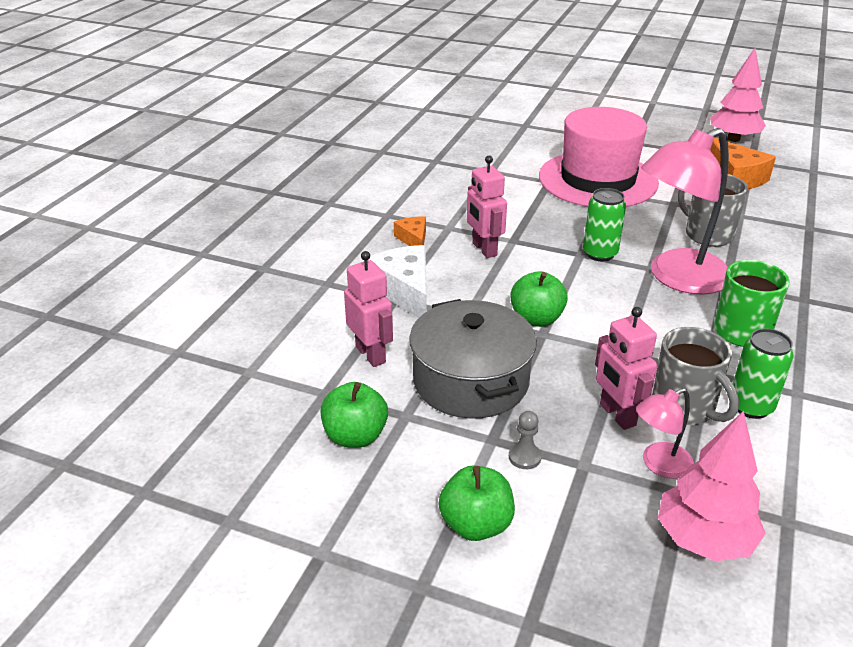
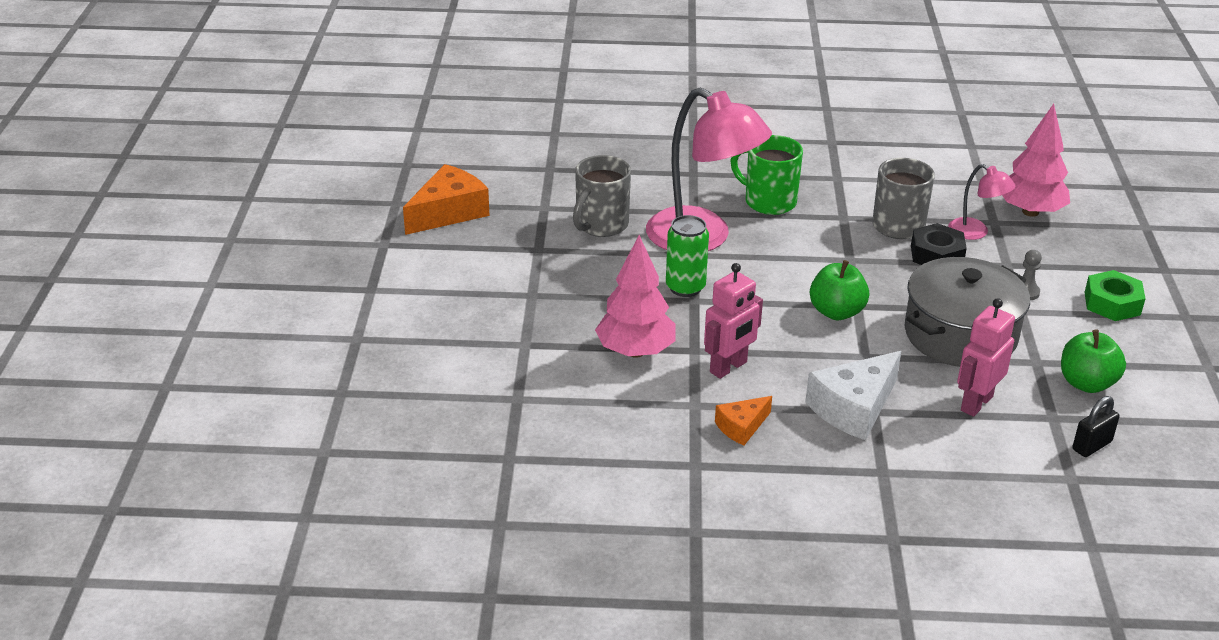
camera: 110 degrees left, 0 degrees up
(275, 401) = (1091, 446): none -> black padlock
(476, 524) = (1112, 303): green apple -> green nut
(598, 180) = (502, 306): pink hat -> none
(617, 415) = (936, 255): pink robot -> black nut
(733, 139) = (331, 215): pink tree -> pink tree (635, 351)
(751, 406) = (872, 197): green can -> none

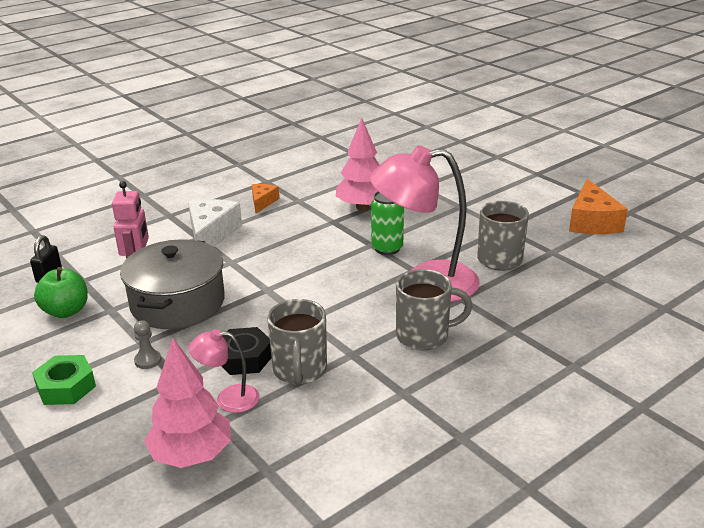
camera: 140 degrees right, 5 degrees down
(728, 367) = (303, 222): pink robot -> none
(768, 201) = (424, 336): green mug -> grey mug
(836, 312) = (276, 278): green apple -> none

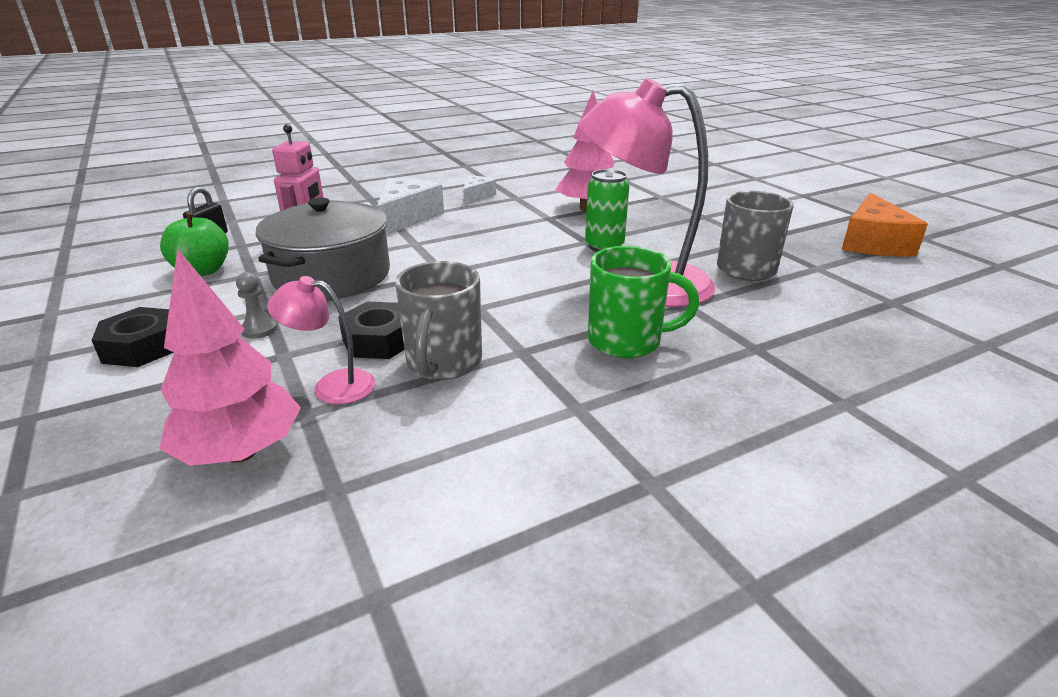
camera: 10 degrees right, 0 degrees up
(66, 387) = (143, 347): green nut -> black nut
(262, 202) = (476, 196): orange cheese -> white cheese
(424, 336) = (627, 341): grey mug -> green mug

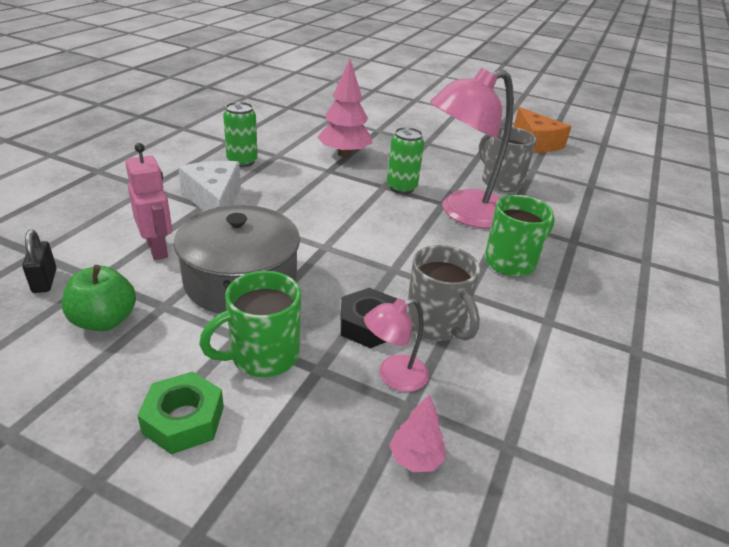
camera: 40 degrees left, 5 degrees up
(143, 347) = (184, 420): black nut -> green nut
(241, 452) = (415, 458): pink tree -> pink tree, size x0.52
(259, 329) = (262, 356): grey pawn -> green mug
(476, 196) = (242, 161): white cheese -> green can

